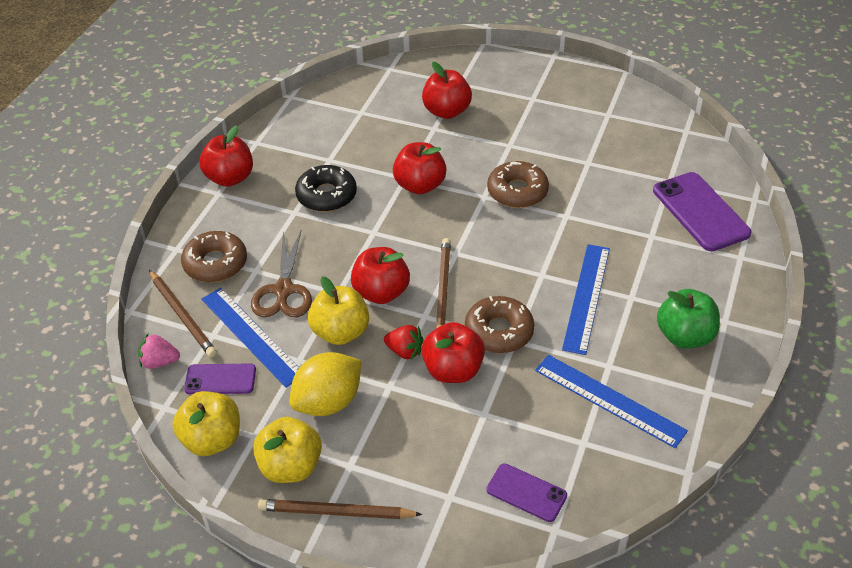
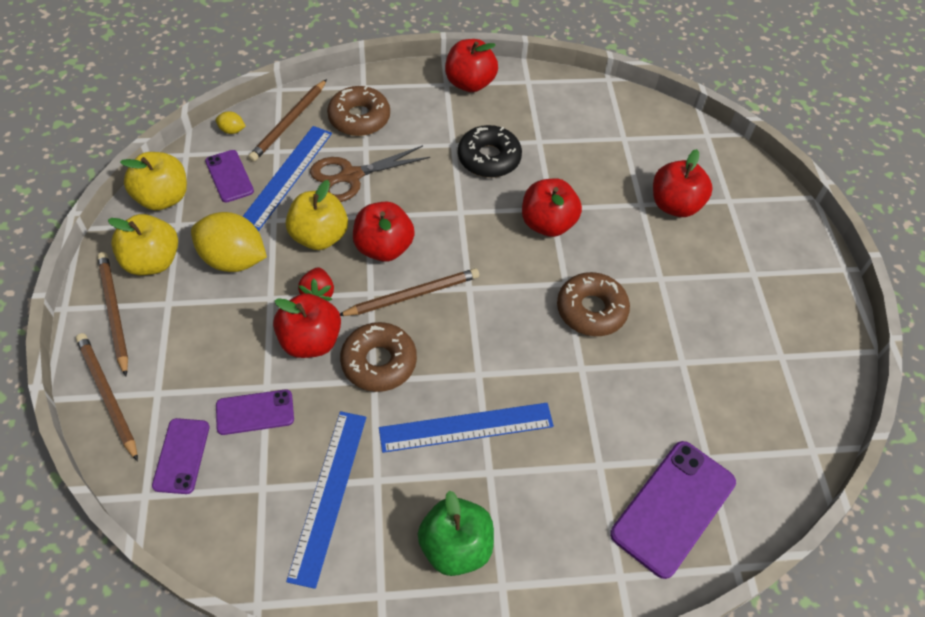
camera: 60 degrees right, 10 degrees up
(159, 362) = (232, 130): pink strawberry -> yellow lemon
(432, 537) = (107, 395): none -> brown pencil
(507, 428) = (255, 412): none -> purple phone

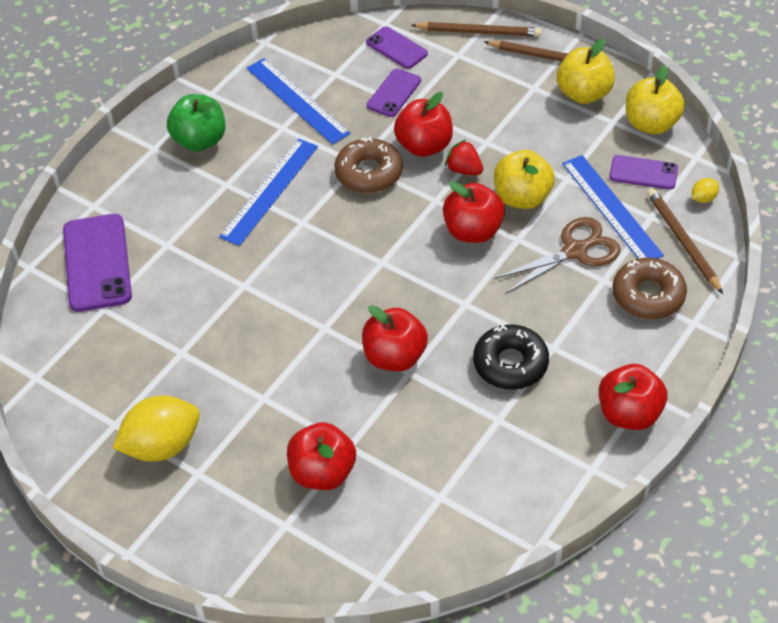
camera: 135 degrees right, 5 degrees down
(233, 259) = (544, 137): yellow lemon -> yellow lemon (162, 446)
(351, 176) = (575, 251): brown scissors -> brown scissors turned 45 degrees clockwise
(412, 295) = (409, 223): brown pencil -> none
(591, 310) = (283, 326): brown donut -> none

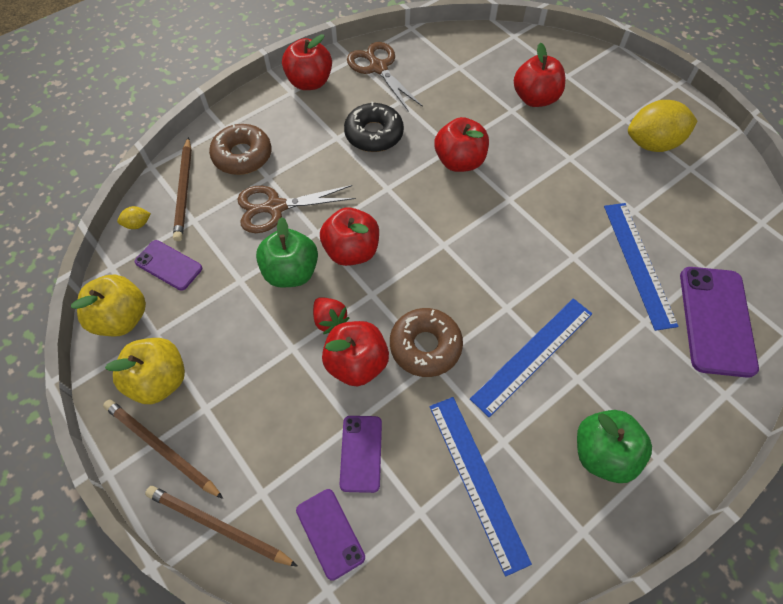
camera: 165 degrees left, 10 degrees up
(394, 93) = (361, 453): purple phone -> purple phone turned 45 degrees counterclockwise
(522, 197) = (291, 272): yellow apple -> green apple
(550, 463) = (378, 68): none -> brown scissors
(611, 208) = (220, 237): blue ruler -> blue ruler (638, 263)

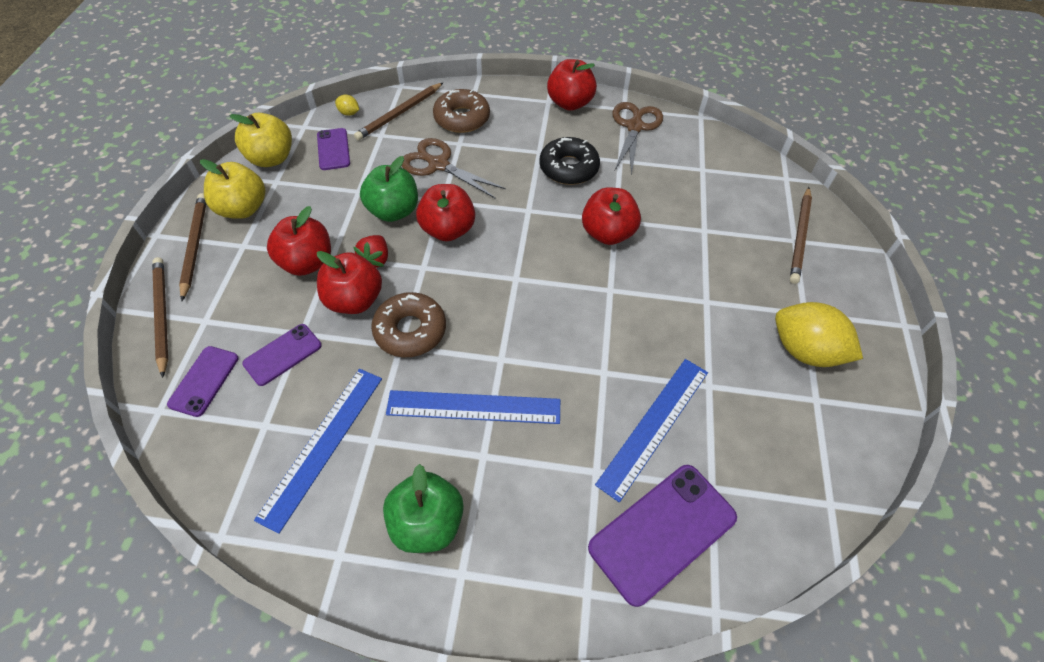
camera: 45 degrees right, 5 degrees down
(535, 98) = (738, 236): red apple -> red apple (307, 262)
(567, 71) = (800, 237): none -> brown pencil

